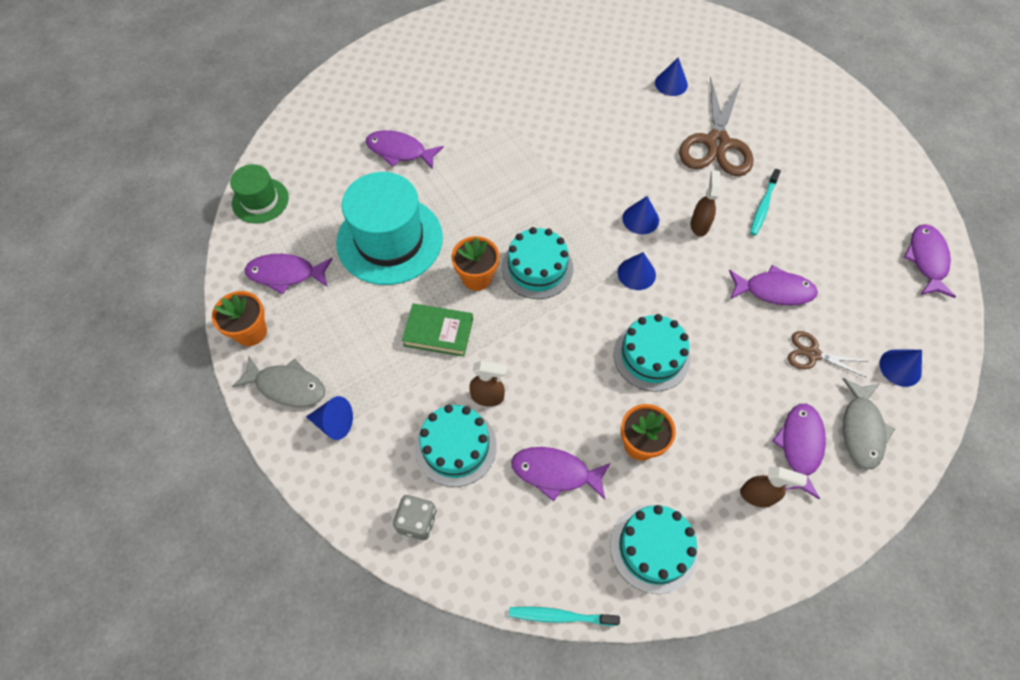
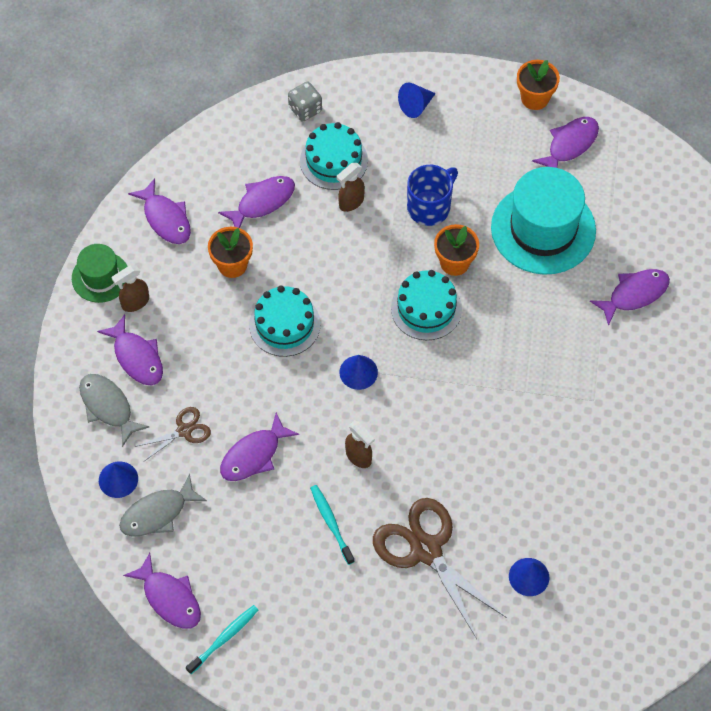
camera: 130 degrees right, 0 degrees up
(260, 200) = (662, 167): green hat -> green hat (100, 277)
(287, 386) = (469, 95): grey fish -> grey fish (158, 513)
(438, 332) = (429, 207): green book -> blue mug
(560, 616) = (179, 142): turquoise toothbrush -> turquoise toothbrush (224, 638)
(640, 219) = (404, 418): blue cone -> none
(653, 548) = (165, 218): turquoise cake -> purple fish

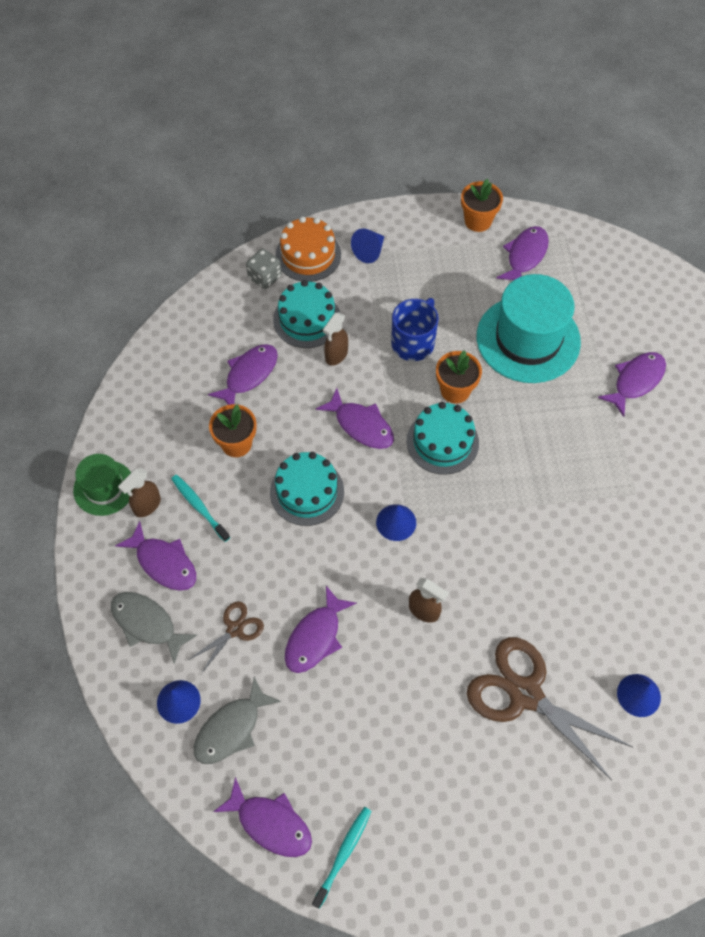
camera: 15 degrees left, 0 degrees up
(165, 218) = (156, 413): purple fish -> purple fish (361, 425)
(331, 523) = (418, 690): turquoise toothbrush -> turquoise toothbrush (199, 507)
(354, 96) = (308, 255): none -> orange cake

